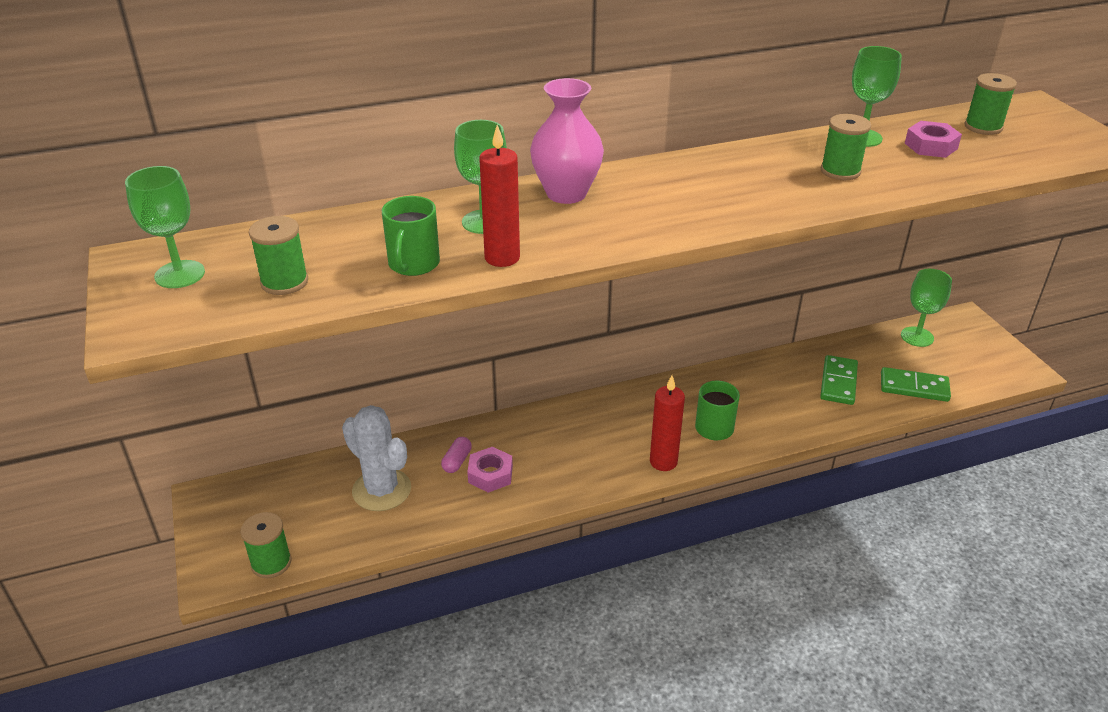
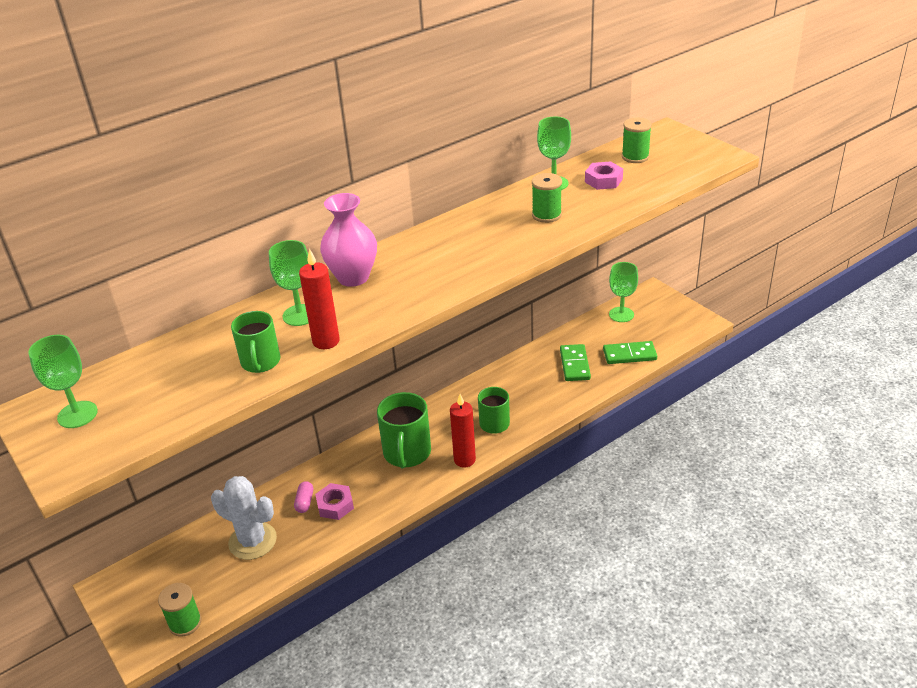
camera: 15 degrees left, 0 degrees up
(284, 282) = (166, 400): green spool -> none
(596, 435) = (407, 453): none -> green mug

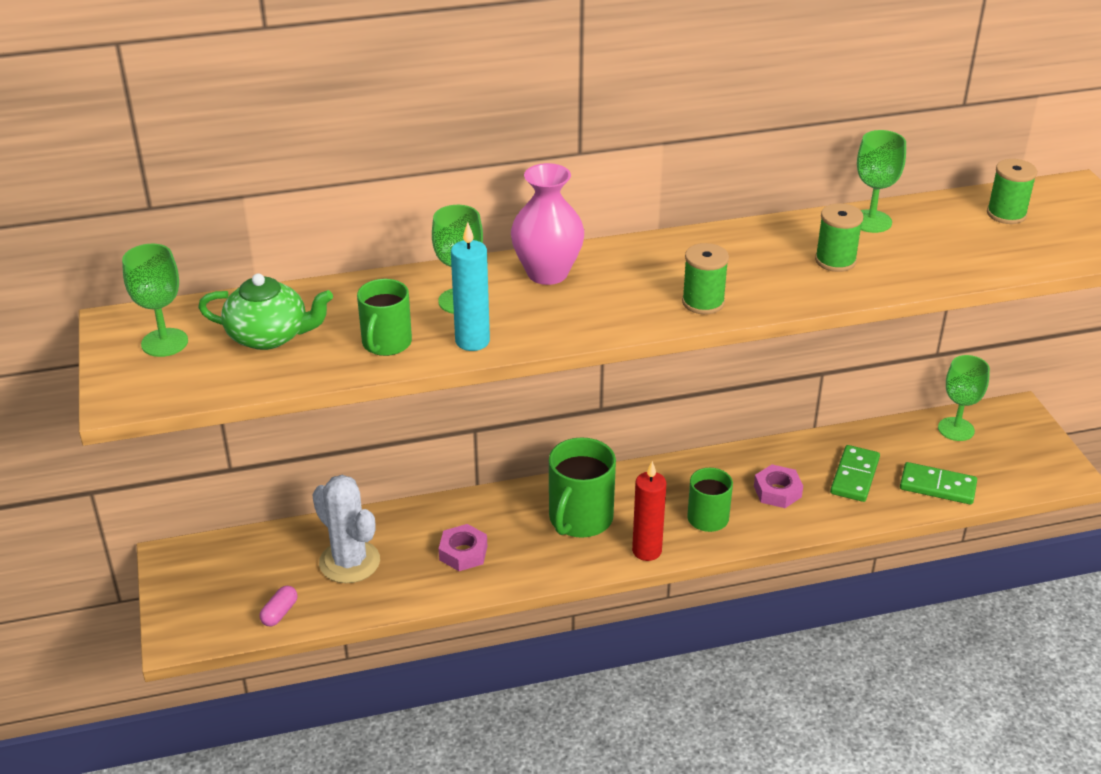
camera: 20 degrees right, 0 degrees up
(163, 384) = (269, 336): none -> green teapot
(185, 623) = (234, 627): green spool -> green spool (703, 302)
(304, 502) = (430, 537): pink capsule -> pink capsule (279, 613)
(326, 341) = (472, 341): red candle -> turquoise candle
(603, 180) = (941, 235): pink nut -> pink nut (777, 491)

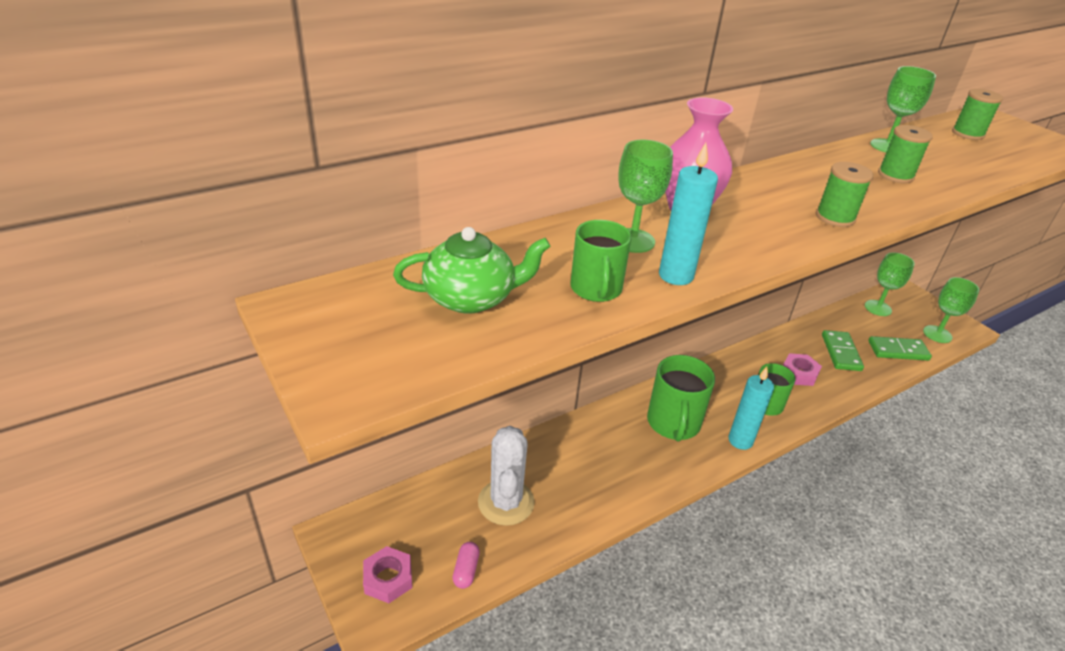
camera: 20 degrees left, 0 degrees up
(164, 342) = (358, 321): green goblet -> green goblet (937, 334)
(349, 562) = (506, 502): white cactus -> white cactus turned 60 degrees clockwise
(463, 553) = (599, 473): pink nut -> pink nut (388, 578)
(647, 551) = (740, 441): red candle -> turquoise candle

